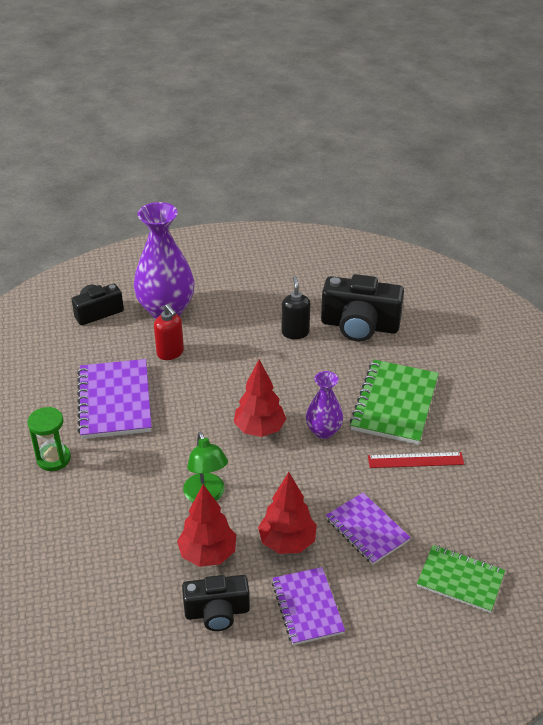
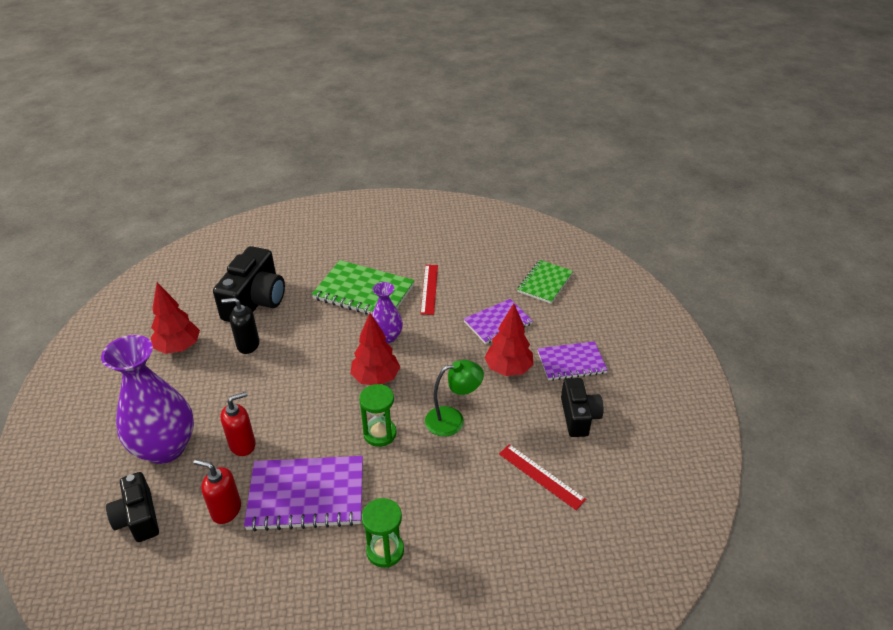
camera: 85 degrees left, 0 degrees up
(102, 356) = (226, 510): none -> red soap dispenser
(131, 574) = (541, 476): none -> red ruler
(185, 441) = (380, 434): none -> green hourglass
(208, 554) = (519, 421): red tree -> red tree (178, 348)

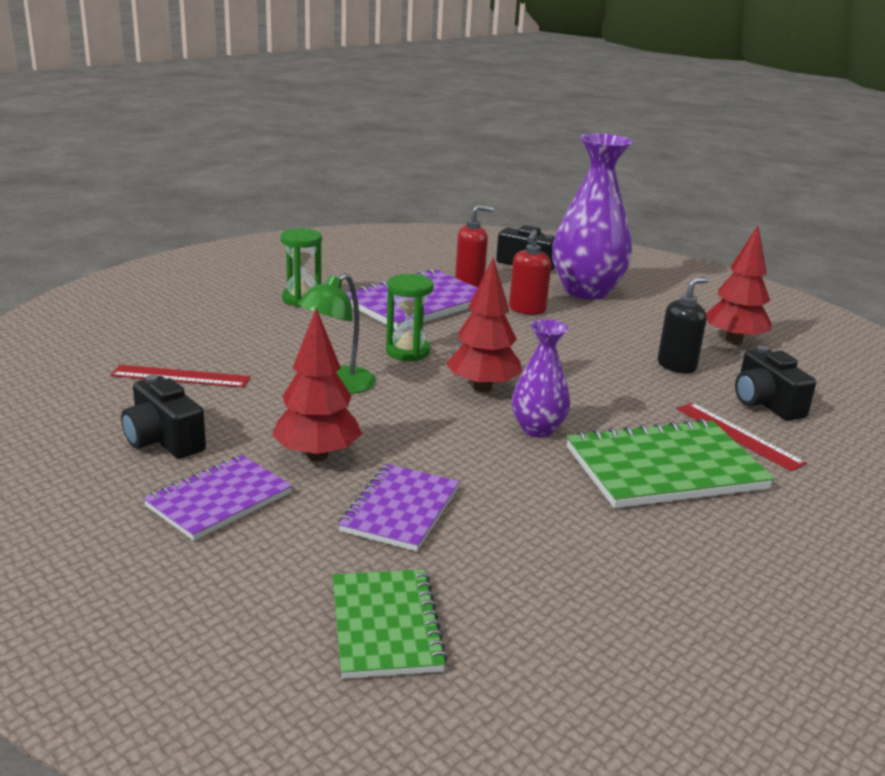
camera: 140 degrees right, 15 degrees down
(255, 301) = (765, 403): black camera -> black camera, size x0.62
(429, 289) = (581, 515): red ruler -> red ruler (738, 435)

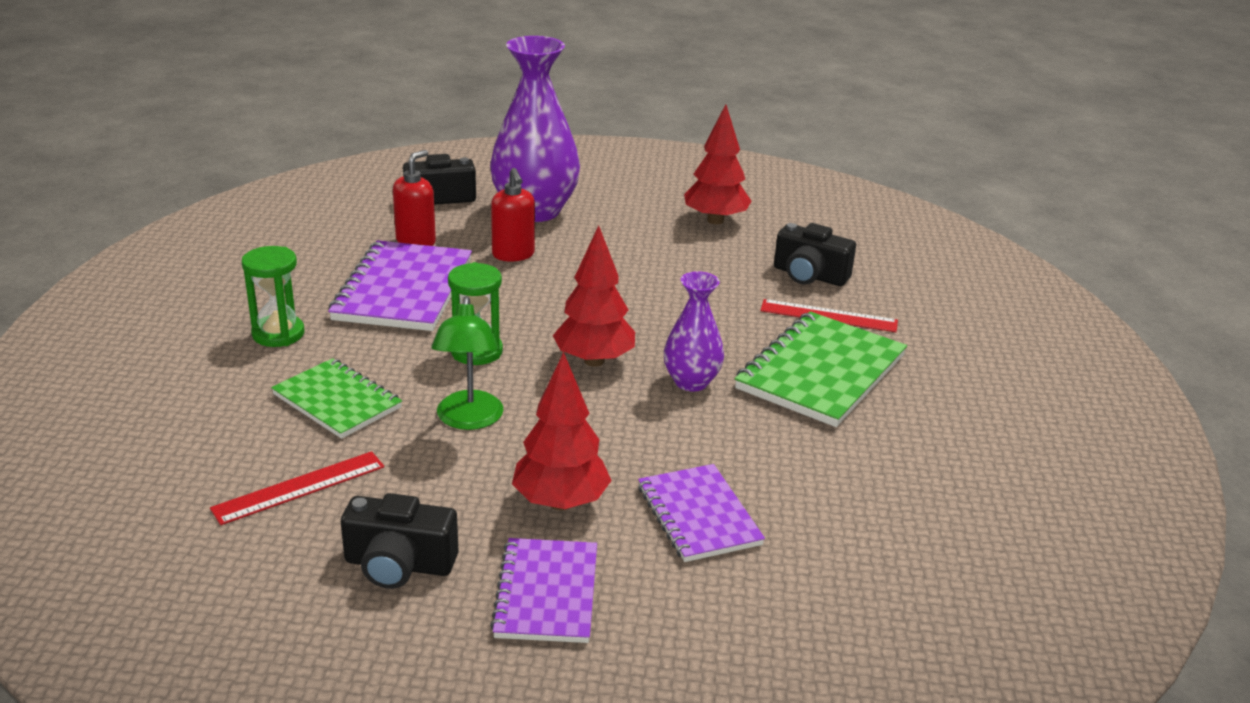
camera: 40 degrees left, 5 degrees up
(386, 626) = (827, 618): green notebook -> green notebook (337, 401)
(677, 366) = (707, 266): black soap dispenser -> none

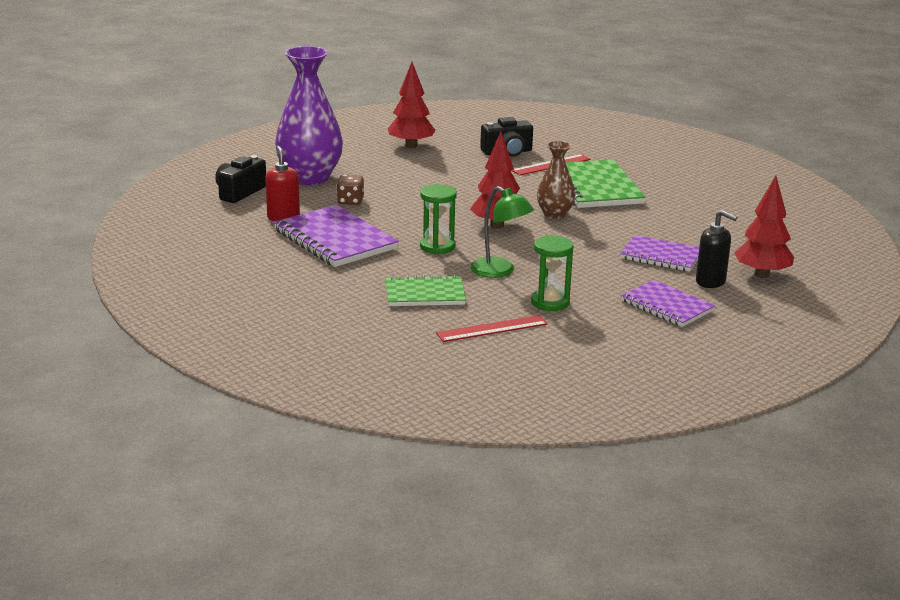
camera: 45 degrees left, 5 degrees down
(278, 334) = (322, 285): green hourglass -> green hourglass (550, 302)
(299, 487) = (492, 328): red ruler -> red ruler turned 60 degrees clockwise
(399, 565) = (596, 328): black camera -> none
(513, 255) = (350, 201): red soap dispenser -> brown dice
(561, 502) = (605, 278): red tree -> red tree (762, 275)
(681, 596) = (711, 282): none -> black soap dispenser
(691, 382) = (554, 214): purple vase -> brown vase

